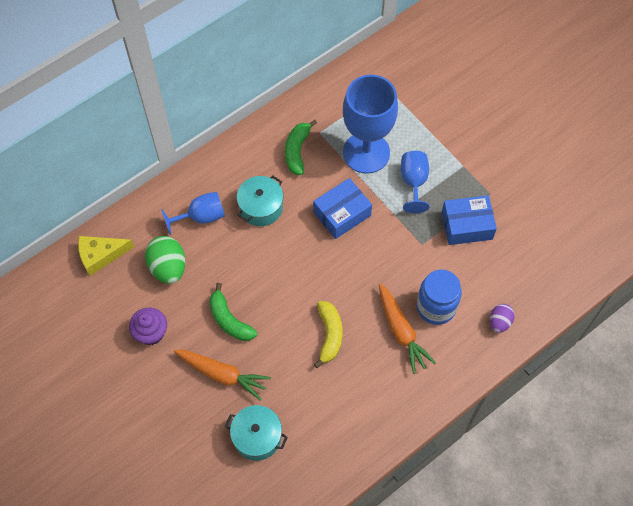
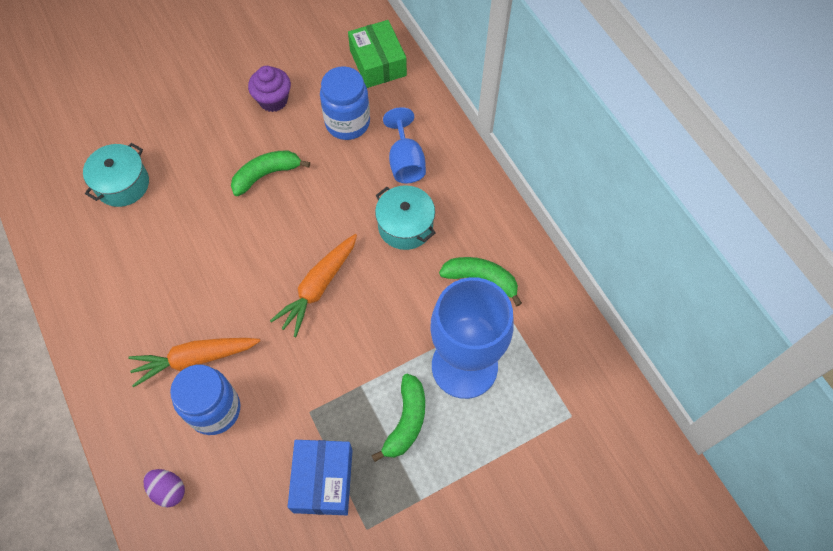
camera: 100 degrees right, 0 degrees up
(101, 255) = (378, 63): yellow cheese -> green box
(168, 267) = (347, 123): green egg -> blue jar
(222, 374) = (204, 160): orange carrot -> orange carrot (318, 287)
(329, 335) = (216, 276): yellow banana -> none
(342, 214) = (376, 318): blue box -> none
(413, 182) = (406, 421): blue goblet -> green banana

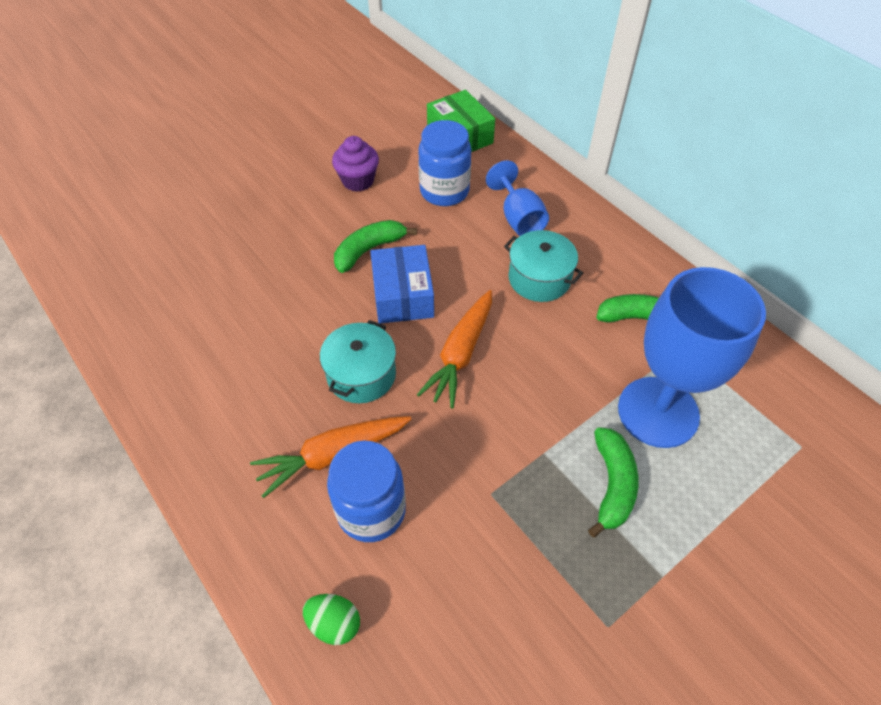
camera: 10 degrees left, 10 degrees down
(122, 184) = (204, 281): turquoise pot -> turquoise pot (361, 375)
(168, 490) = (334, 623): purple egg -> green egg
(323, 480) = (533, 574): blue box -> blue box (403, 295)

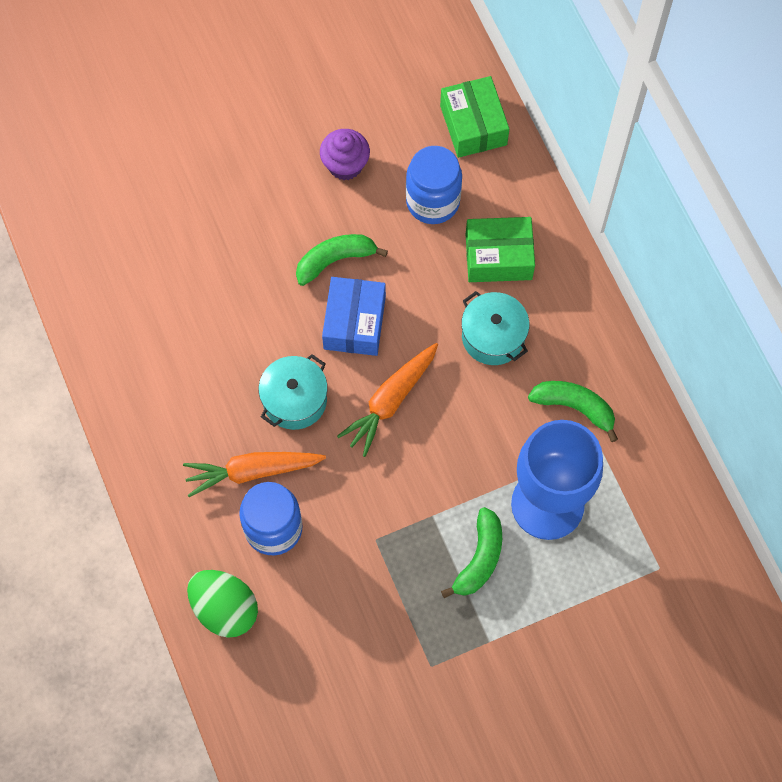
camera: 15 degrees right, 15 degrees up
(334, 623) = (225, 609): green egg -> green egg, size x1.68
(518, 218) = (498, 257): blue goblet -> green box

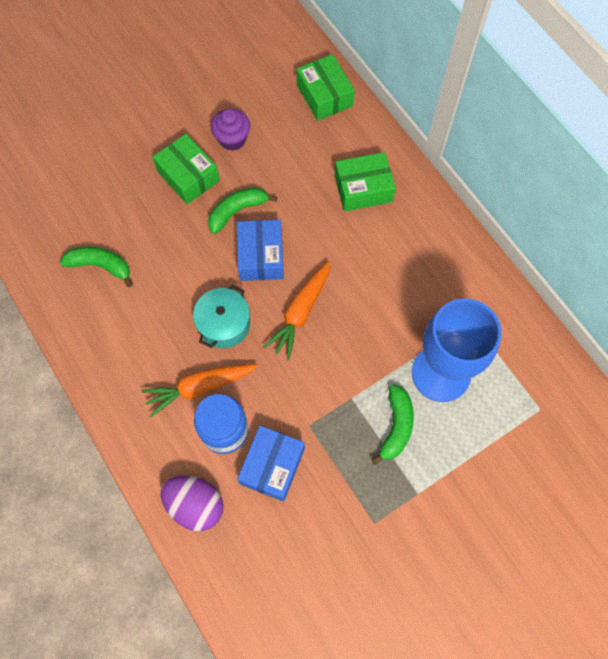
camera: 10 degrees left, 0 degrees up
(225, 609) = (195, 505): green egg -> purple egg
(282, 205) = (188, 176): none -> green box
(323, 579) = (272, 466): none -> blue box
(432, 201) = (304, 156): blue jar -> none
(493, 336) = (371, 249): turquoise pot -> none
(574, 407) = (445, 293): green banana -> green banana (100, 266)

